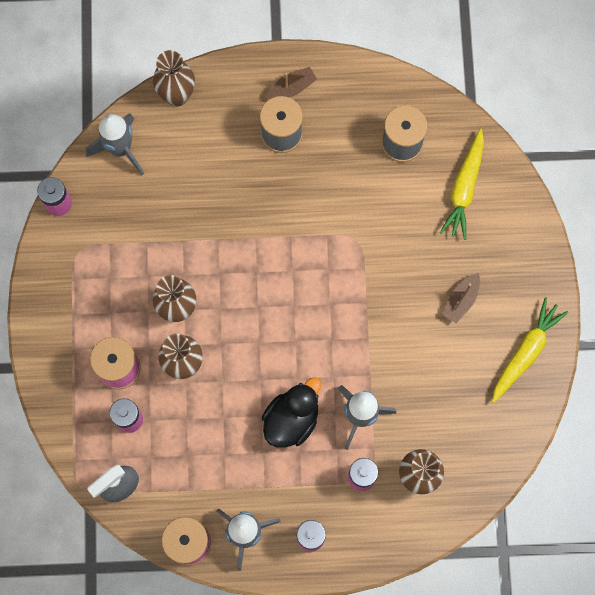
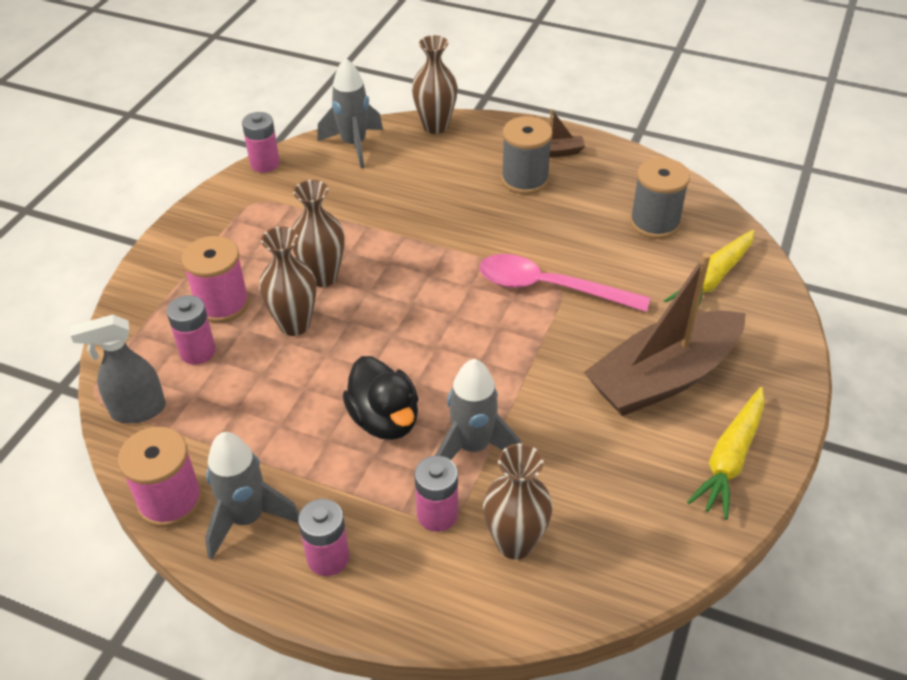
camera: 25 degrees right, 30 degrees down
(291, 419) = (384, 419): black duck -> black duck turned 90 degrees clockwise
(350, 247) = (550, 288): none -> pink spoon
(461, 300) = (663, 377): brown boat -> brown boat, size x2.43
(525, 352) = (730, 458): yellow carrot -> yellow carrot turned 150 degrees clockwise

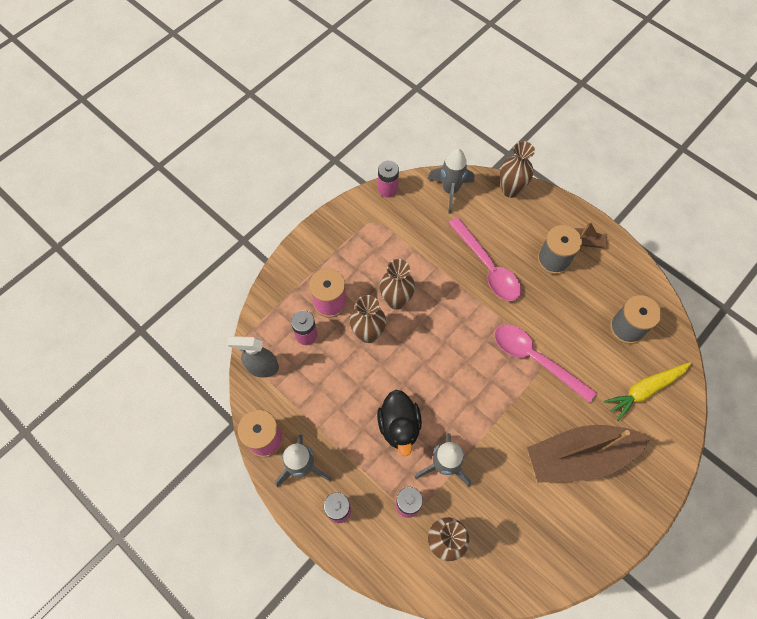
camera: 20 degrees right, 20 degrees up
(438, 208) = (487, 267): none -> pink spoon
(730, 458) = (595, 532): yellow carrot -> none

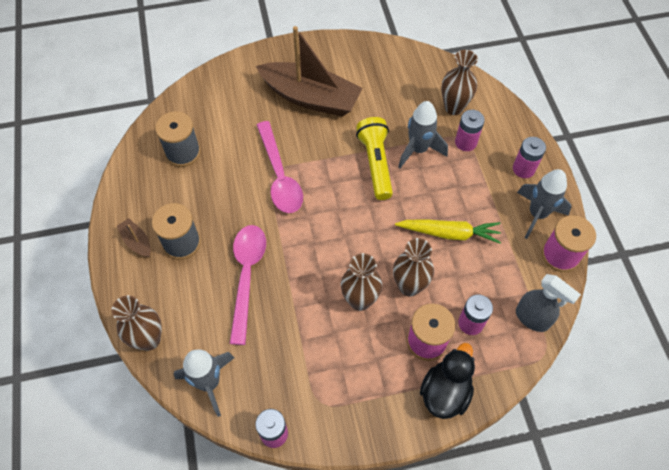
camera: 145 degrees left, 5 degrees down
(399, 426) = (434, 196): black duck -> black duck (445, 392)
(469, 425) = (376, 163): none -> yellow flashlight
(644, 390) = (218, 107): yellow carrot -> yellow carrot (449, 233)

